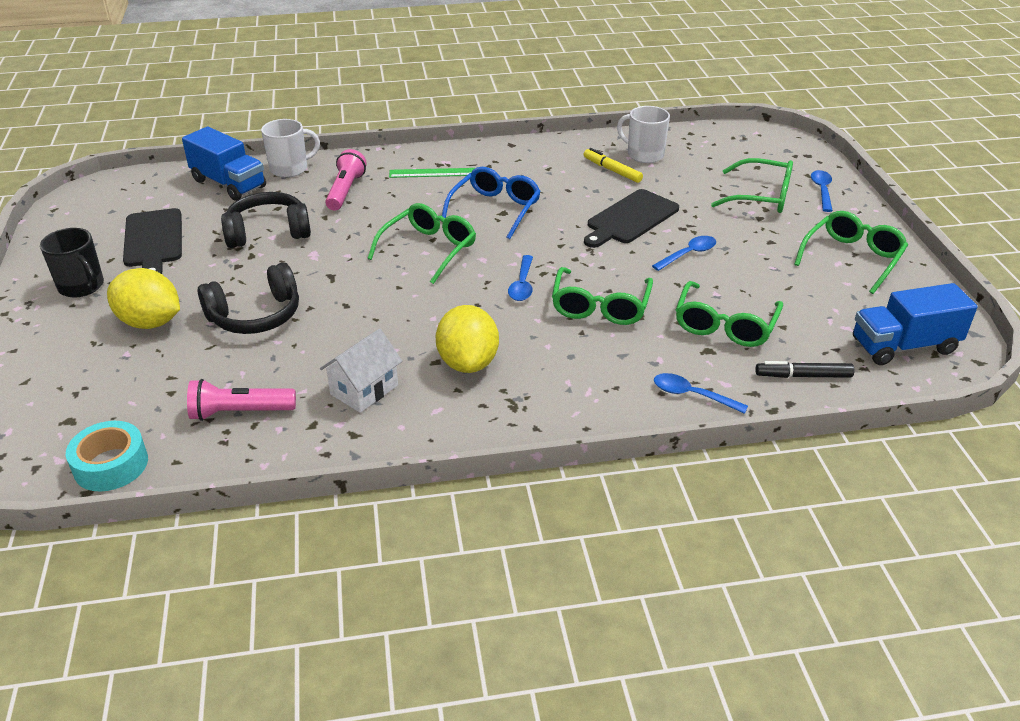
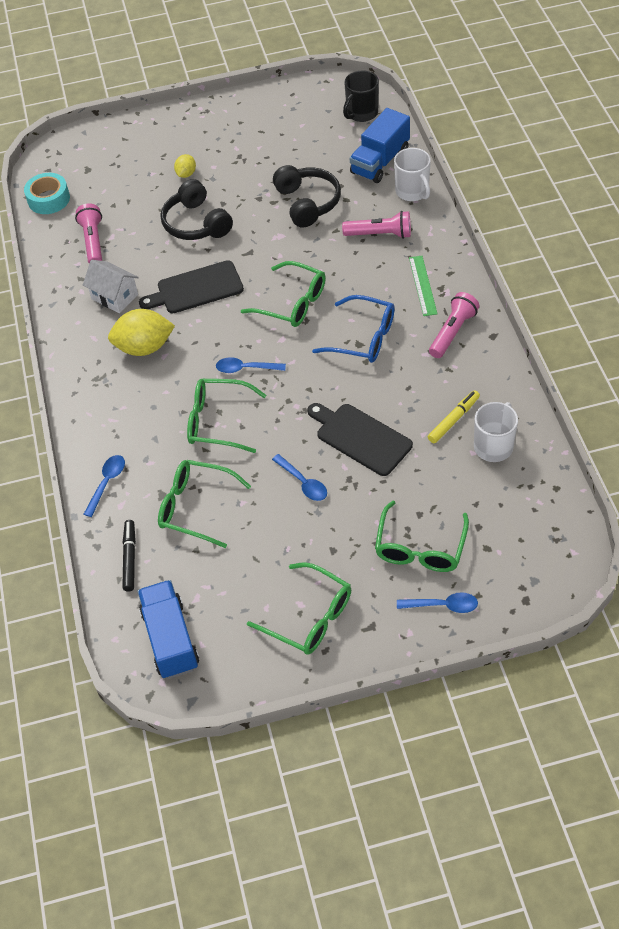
camera: 90 degrees right, 15 degrees up
(82, 286) = (226, 129): black mug -> black mug (361, 113)
(150, 322) = (186, 174): yellow lemon -> yellow lemon, size x0.51
(153, 241) = (288, 145): black cutting board -> black cutting board (196, 289)
(501, 162) = (452, 332): none -> pink flashlight

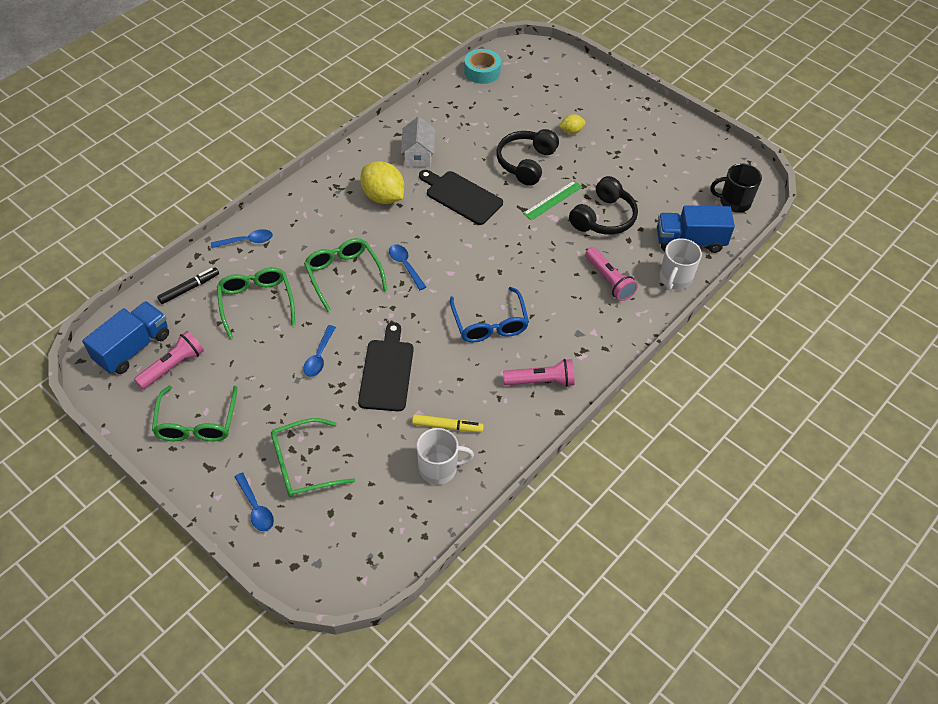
camera: 50 degrees right, 0 degrees up
(93, 241) = (461, 116): pink flashlight -> pink flashlight (173, 366)
(292, 303) = (491, 261): green glasses -> none
(423, 285) = (576, 336): green ruler -> green ruler (553, 200)

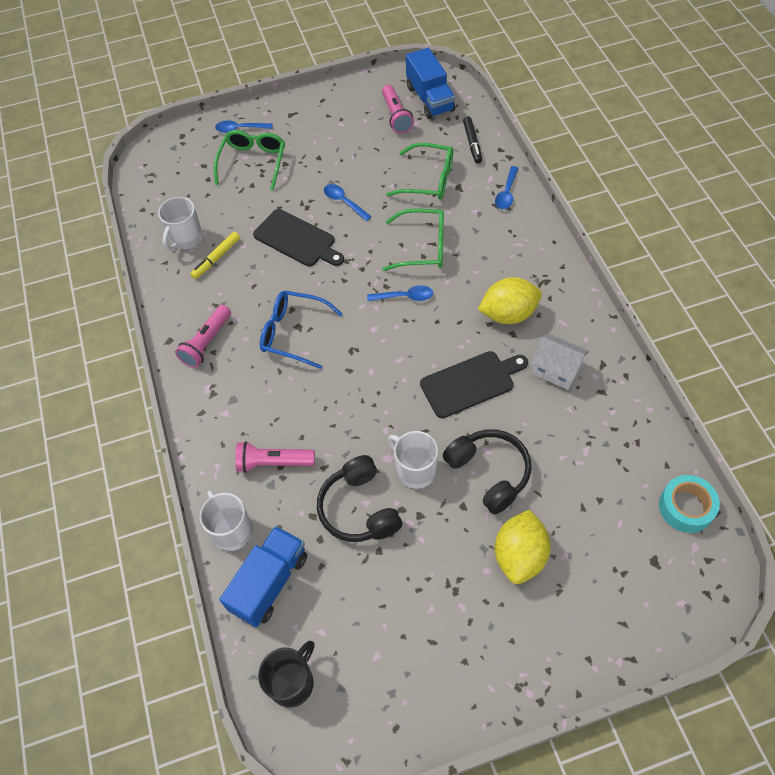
camera: 125 degrees right, 5 degrees up
(197, 423) = (334, 117): green glasses -> none
(553, 200) = (415, 470): green ruler -> white mug
(571, 131) = (519, 555): yellow lemon -> yellow lemon, size x1.97

